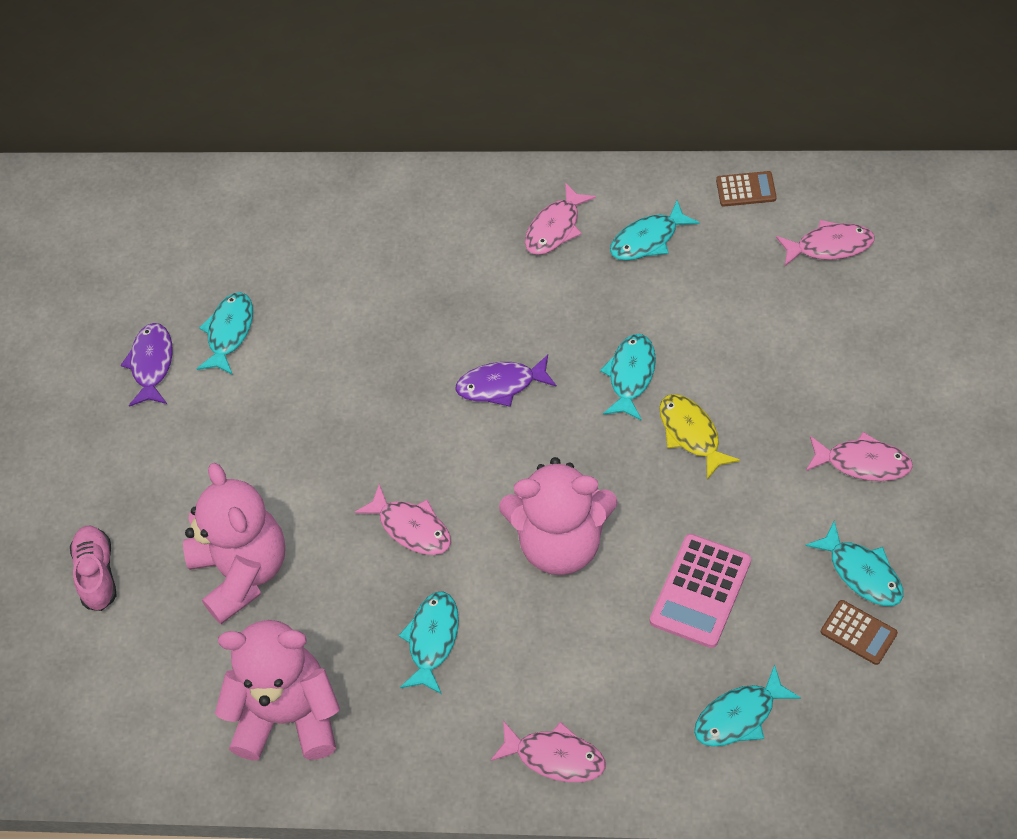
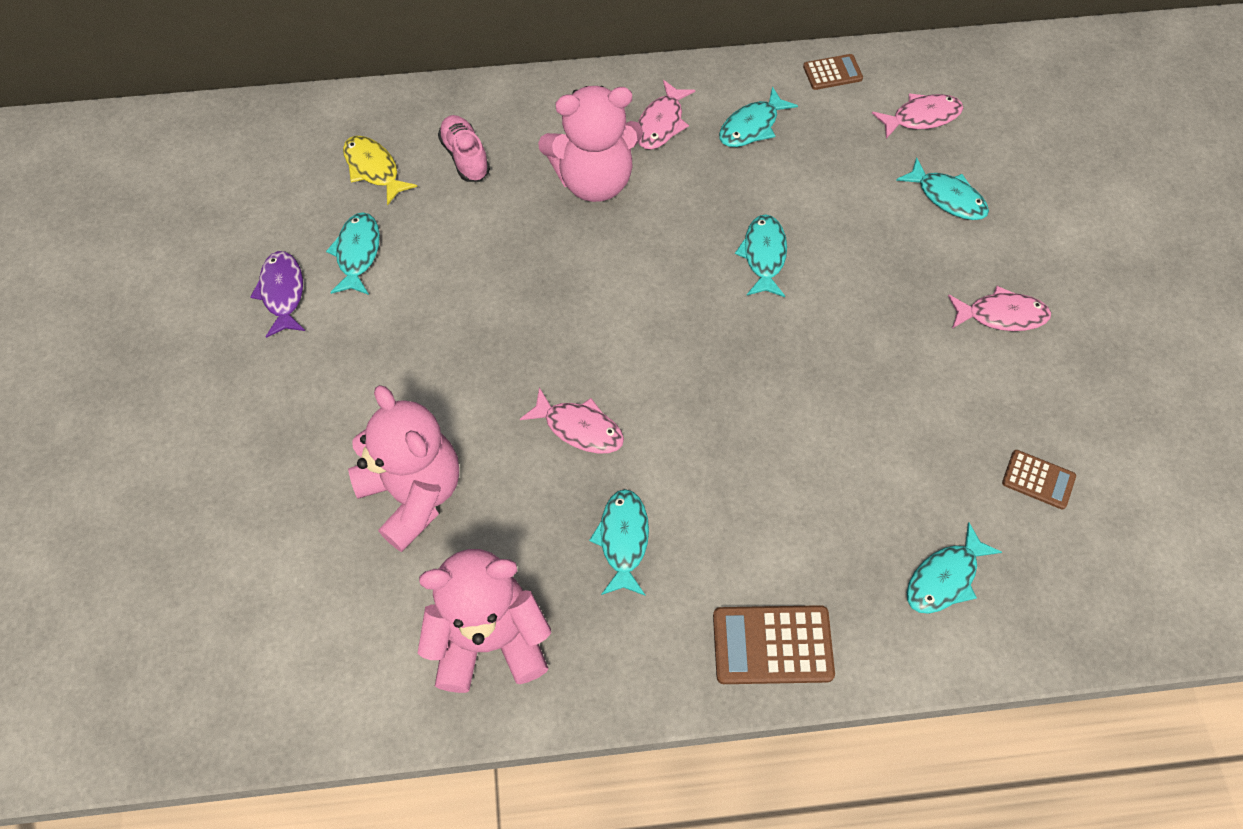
camera: 15 degrees left, 5 degrees up
(97, 574) = (259, 514): pink shoe -> pink shoe (465, 157)
(501, 385) = (640, 277): purple fish -> none
(555, 757) = (772, 645): pink fish -> brown calculator
(560, 543) = (731, 426): pink teddy bear -> pink teddy bear (594, 180)
(691, 434) = (834, 305): yellow fish -> yellow fish (374, 169)
(700, 591) = (878, 457): pink calculator -> none
(861, 572) = (1026, 420): turquoise fish -> turquoise fish (947, 197)

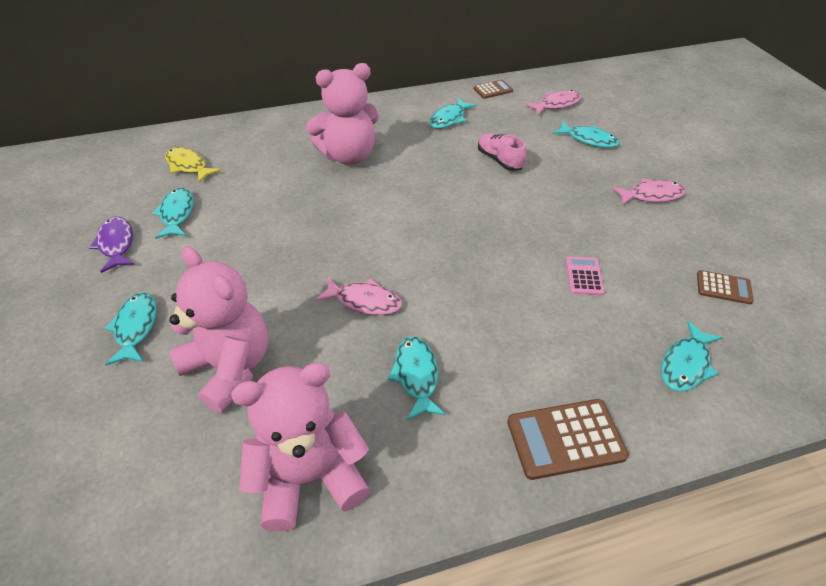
camera: 10 degrees left, 15 degrees down
(465, 157) = (255, 153): pink shoe -> pink shoe (499, 160)
(661, 123) = (389, 123): pink fish -> none
(764, 255) = (477, 182): turquoise fish -> turquoise fish (136, 327)
(863, 434) = (584, 276): none -> pink calculator

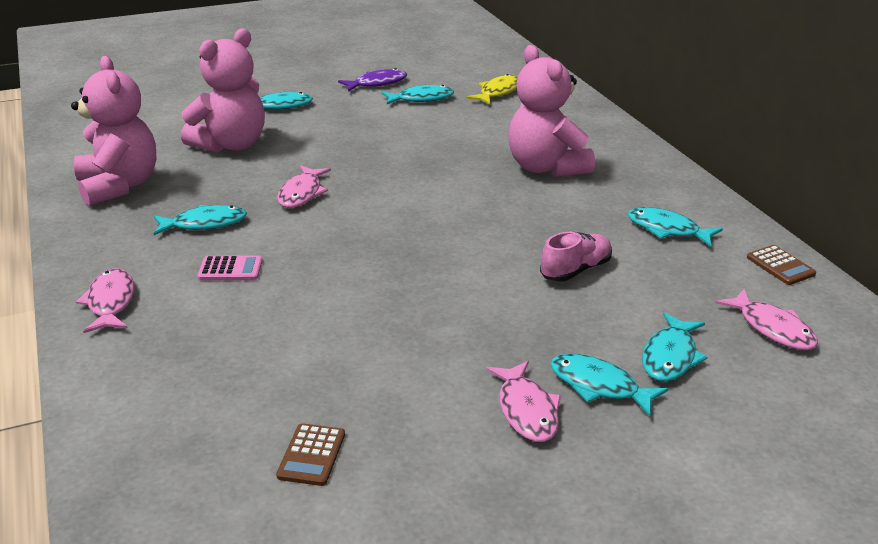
camera: 85 degrees right, 15 degrees down
(565, 439) = (110, 302): brown calculator -> pink fish
(584, 276) = (336, 329): pink calculator -> pink calculator (230, 269)
(685, 364) = (182, 395): turquoise fish -> turquoise fish (599, 386)

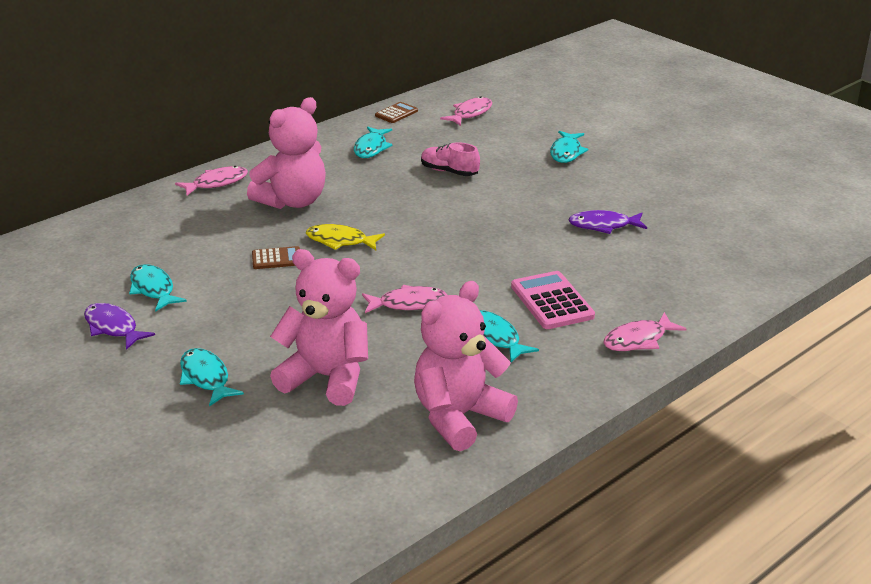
camera: 110 degrees left, 0 degrees up
(230, 269) = (552, 301): pink calculator -> pink calculator, size x1.68
(311, 455) = (700, 219): brown calculator -> brown calculator (276, 259)
(358, 353) = (603, 226): none -> purple fish
(497, 92) = (121, 249): yellow fish -> yellow fish (340, 241)
(526, 410) = (606, 168): pink fish -> pink fish (217, 183)
(670, 356) = (522, 137): turquoise fish -> none

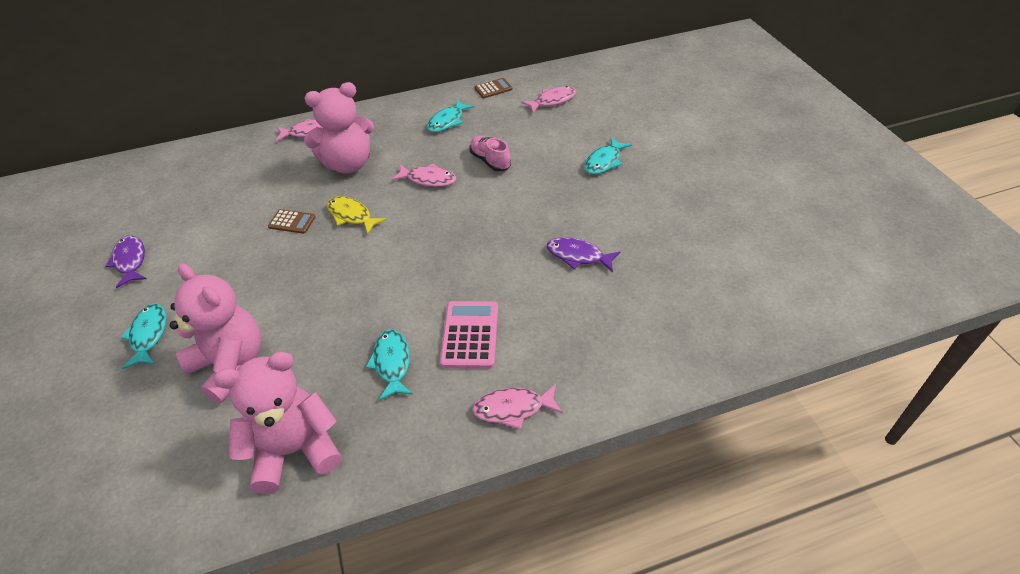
camera: 25 degrees right, 15 degrees up
(153, 289) = (185, 229): turquoise fish -> none
(408, 304) = (352, 301): pink fish -> pink fish (428, 179)

